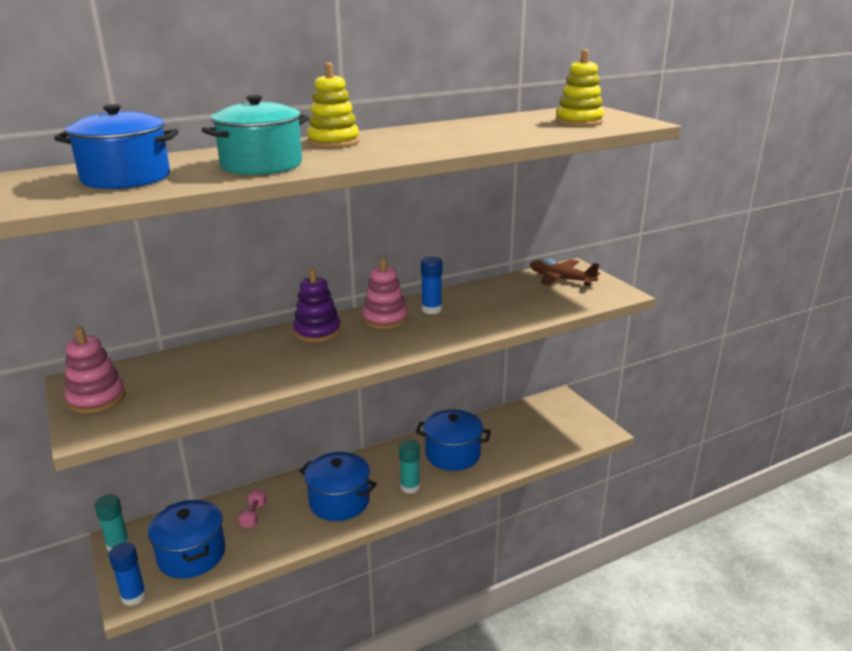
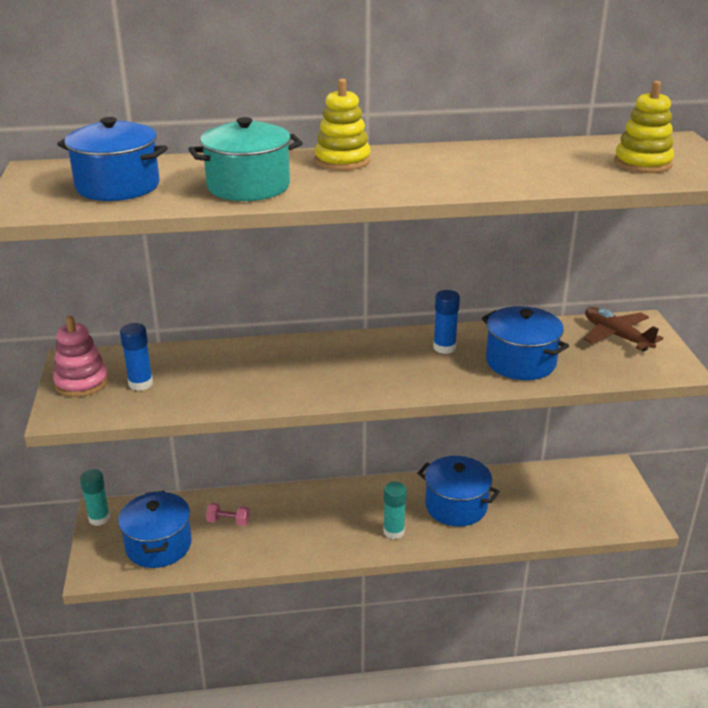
camera: 20 degrees right, 5 degrees up
(134, 596) = (96, 571): blue glue stick -> blue glue stick (140, 383)
(253, 516) = (228, 521): pink dumbbell -> pink dumbbell turned 75 degrees clockwise
(317, 331) = (312, 351): purple stacking toy -> none
(339, 501) = (316, 528): blue pot -> blue pot (520, 362)
(385, 319) = (389, 349): pink stacking toy -> none

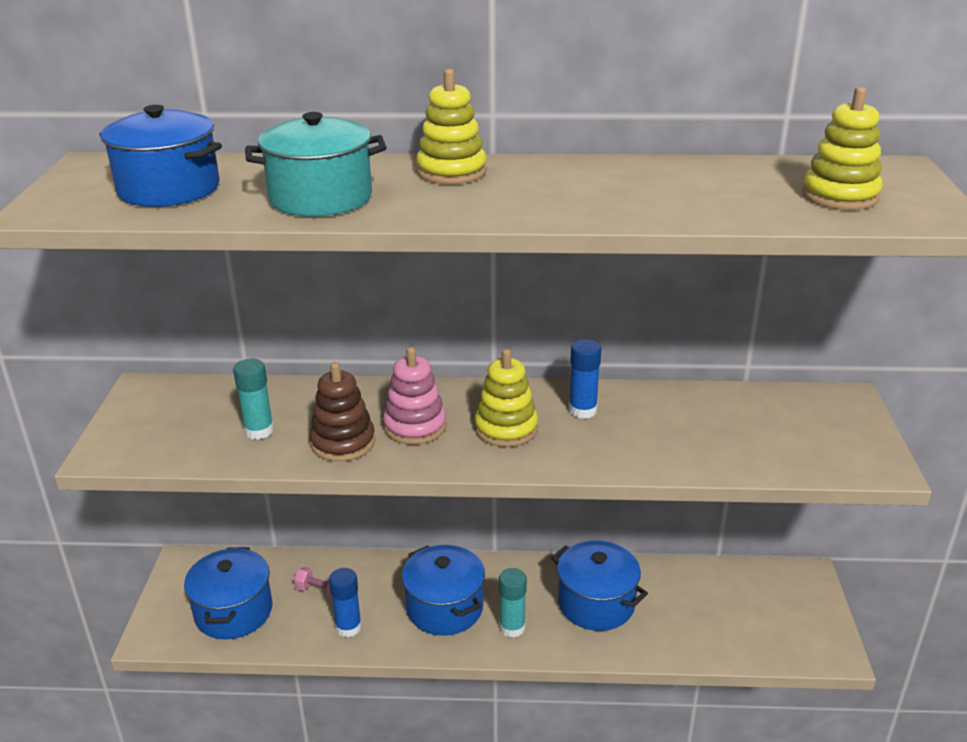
camera: 10 degrees right, 0 degrees up
(82, 382) = (142, 416): pink stacking toy -> pink stacking toy (415, 426)
(99, 518) = (177, 570): turquoise glue stick -> turquoise glue stick (259, 431)
(140, 383) = (207, 424): blue glue stick -> blue glue stick (348, 627)
(260, 388) = (343, 442): none -> brown stacking toy
(388, 366) = (506, 429): none -> yellow stacking toy
(520, 362) = (673, 438): blue pot -> blue pot (444, 608)
(616, 336) = (809, 414): brown plane -> none

